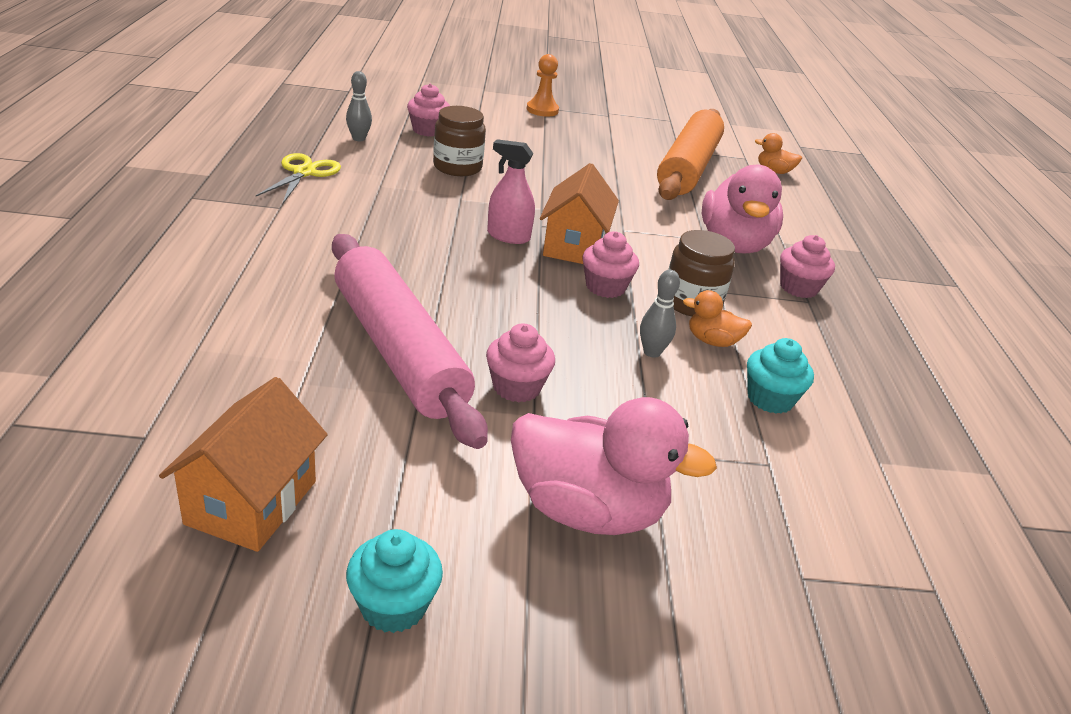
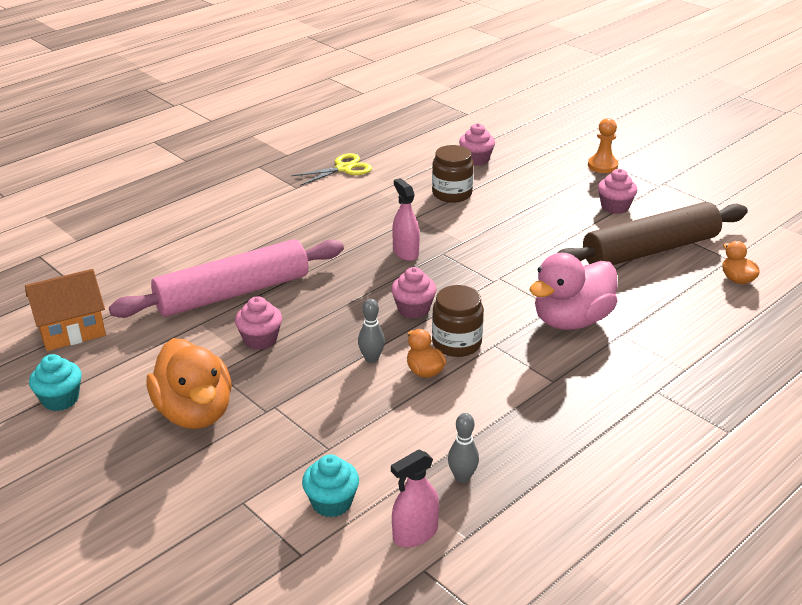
camera: 50 degrees right, 0 degrees up
(359, 139) = (416, 153): grey bowling pin -> grey bowling pin (462, 477)
(399, 350) = (233, 293): pink rolling pin -> pink rolling pin turned 45 degrees clockwise
(574, 246) = (440, 275): orange house -> none
(588, 510) = (194, 412): pink duck -> orange duck
(687, 168) = (650, 250): orange rolling pin -> brown rolling pin
(770, 399) = (397, 419): turquoise cupcake -> turquoise cupcake (331, 502)
(798, 288) = (564, 369): pink cupcake -> pink cupcake (615, 207)
(963, 498) = (415, 534): none -> pink spray bottle

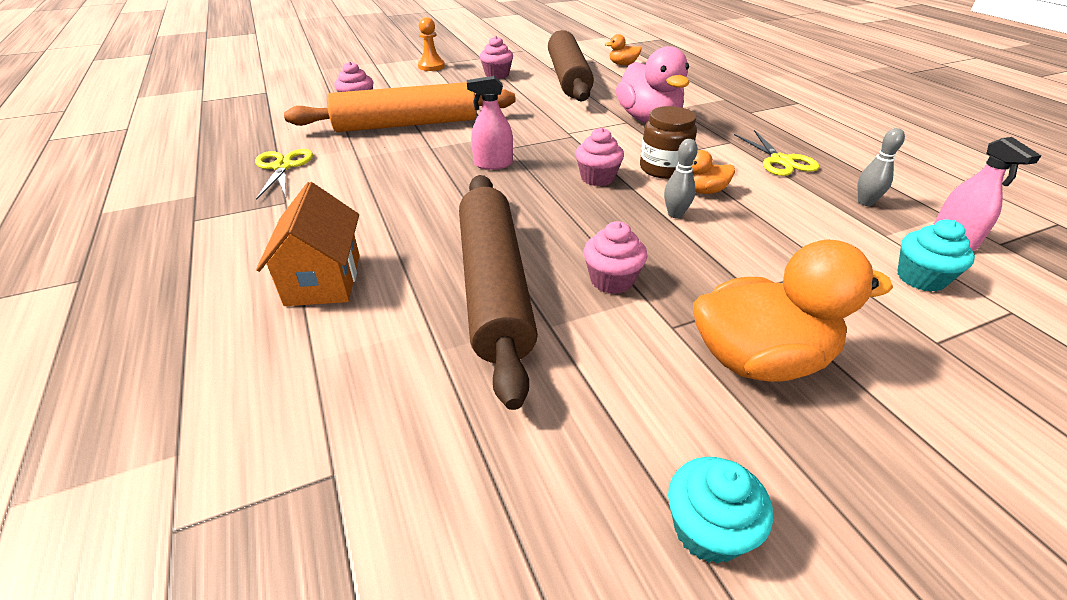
camera: 70 degrees left, 5 degrees up
(71, 331) = (495, 492): orange house -> orange house (323, 279)
(233, 293) = (495, 287): pink rolling pin -> brown rolling pin
(452, 193) = (406, 125): brown jar -> orange rolling pin
(526, 418) = (780, 161): none -> yellow scissors

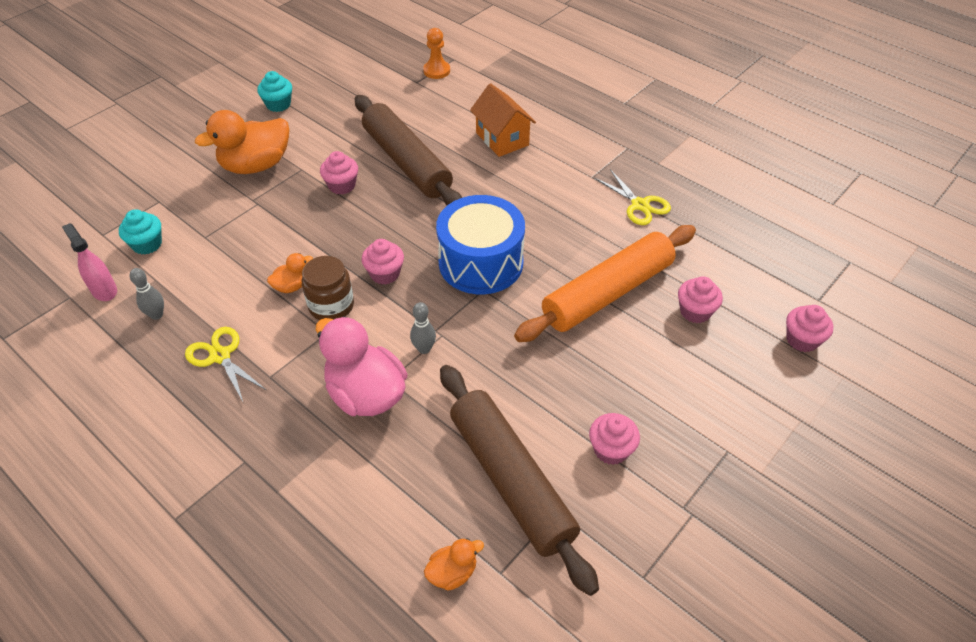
camera: 155 degrees right, 10 degrees up
(314, 82) = (802, 340): none -> pink cupcake
(431, 66) = (720, 443): orange pawn -> orange pawn (436, 71)
(493, 164) = (481, 262): pink spray bottle -> blue drum
(675, 214) = (312, 252): grey bowling pin -> grey bowling pin (424, 349)

